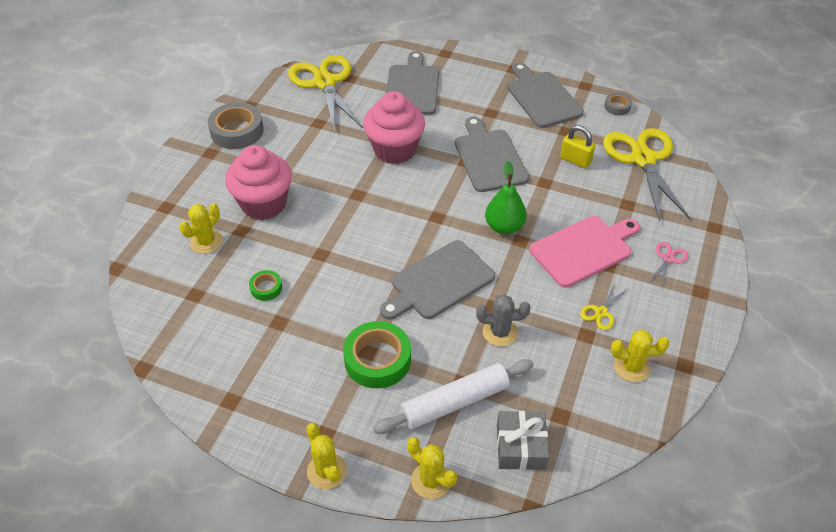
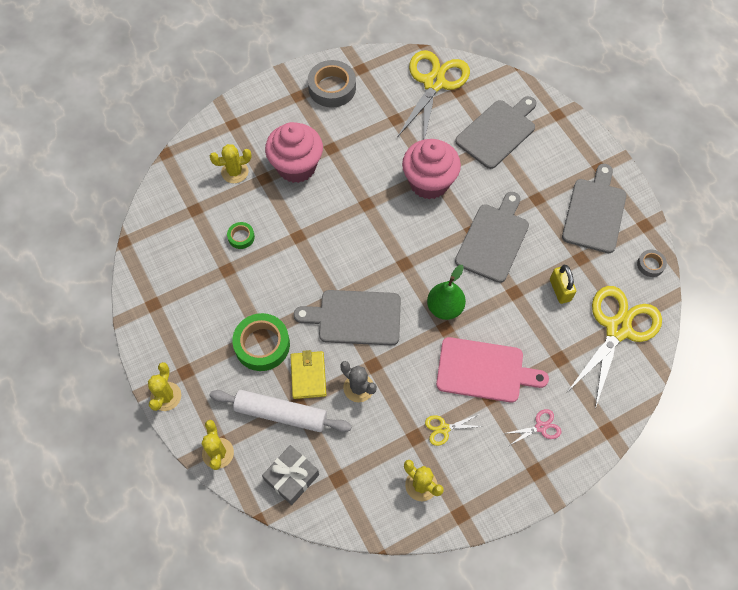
camera: 40 degrees right, 15 degrees up
(446, 354) = (308, 376): none -> yellow wallet

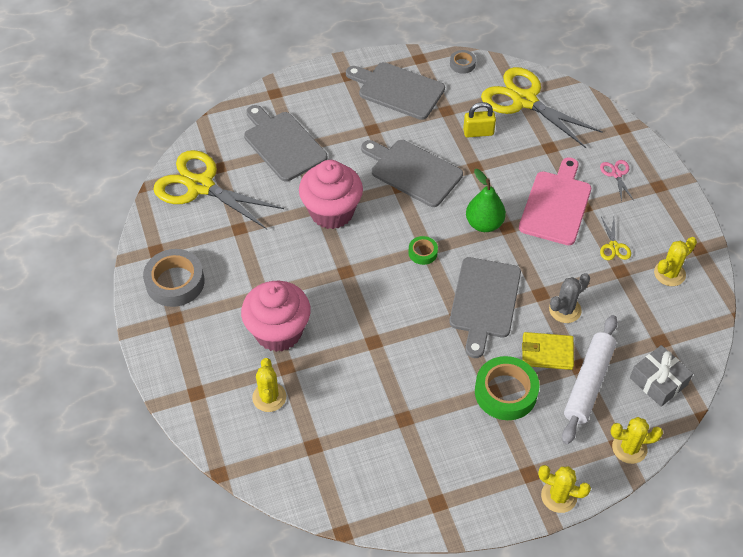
camera: 80 degrees left, 10 degrees down
(241, 237) = (363, 399): green tape -> green tape (422, 252)

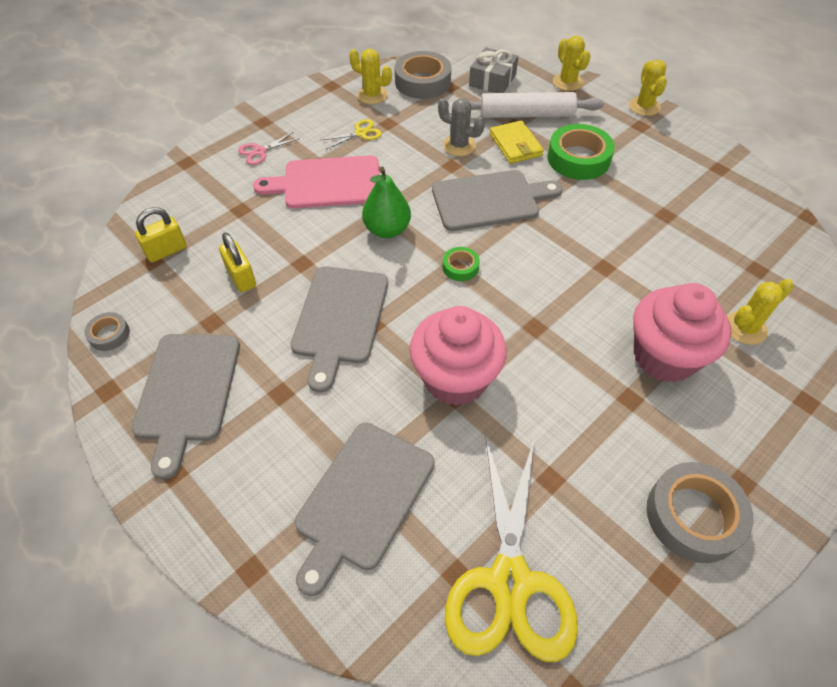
camera: 115 degrees left, 0 degrees up
(524, 101) = (166, 251): yellow scissors -> yellow padlock
(677, 321) = (422, 82): none -> grey tape

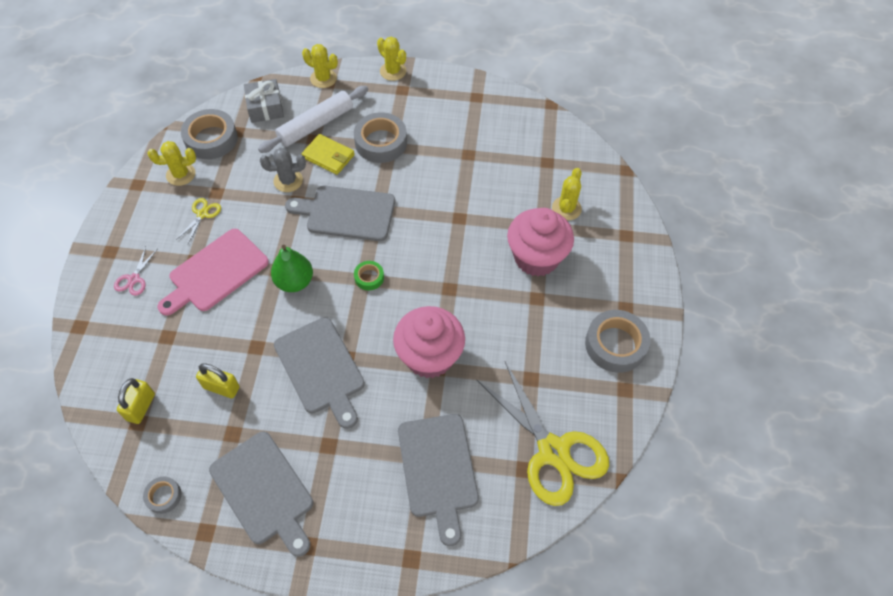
camera: 40 degrees left, 5 degrees up
(489, 200) = (347, 213): grey cutting board -> grey cutting board turned 120 degrees counterclockwise
(578, 158) = (381, 142): green tape -> grey tape

